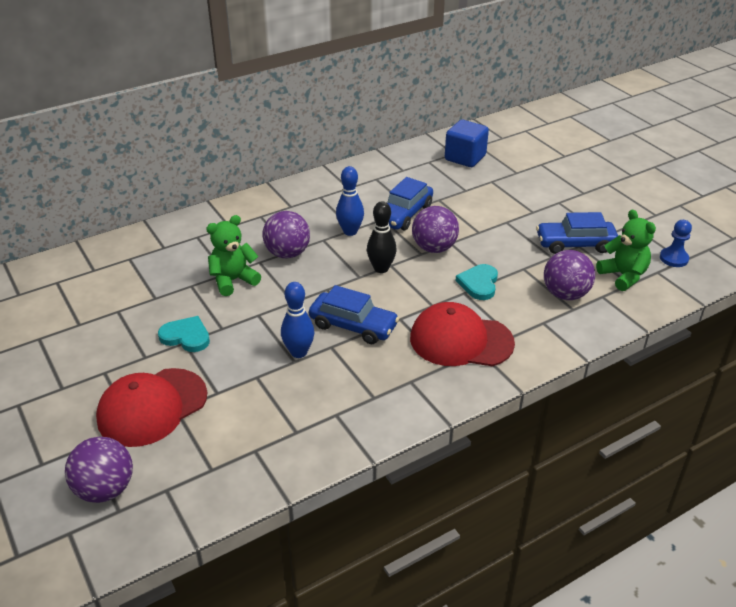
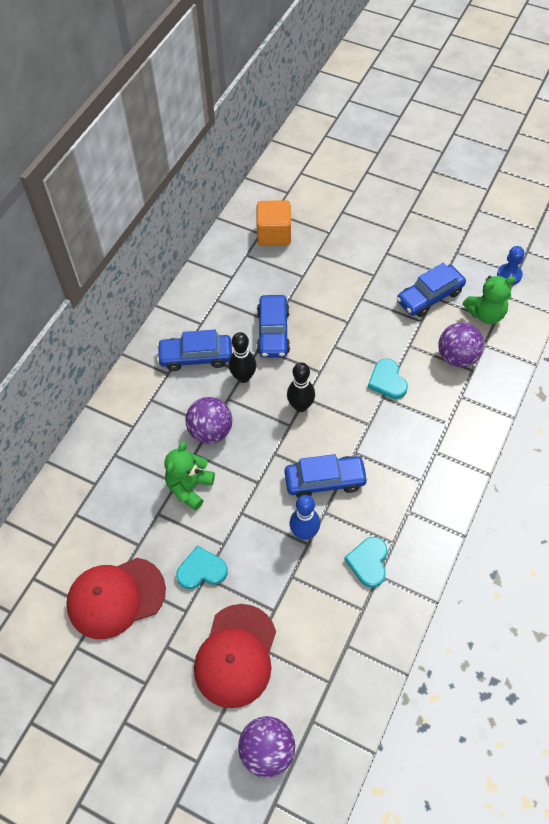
camera: 30 degrees left, 20 degrees up
(323, 205) = (196, 357): none -> blue car
(336, 400) = (368, 562): none -> turquoise heart
(350, 231) = (243, 377): blue bowling pin -> black bowling pin
(434, 248) = (325, 360): purple ball -> none
(461, 340) = (415, 449): red cap -> red cap (116, 597)
(465, 158) = (274, 234): blue cube -> orange cube
(623, 276) = (485, 314): green teddy bear -> green teddy bear turned 135 degrees clockwise

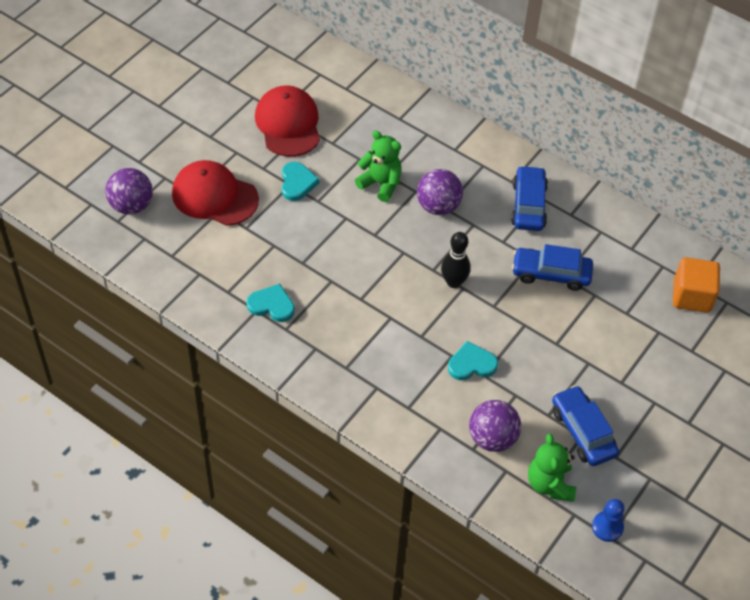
camera: 95 degrees right, 5 degrees down
(243, 377) = (497, 240): black bowling pin -> none
(304, 533) = (314, 262): blue bowling pin -> none
(325, 481) = (364, 287): blue car -> none

